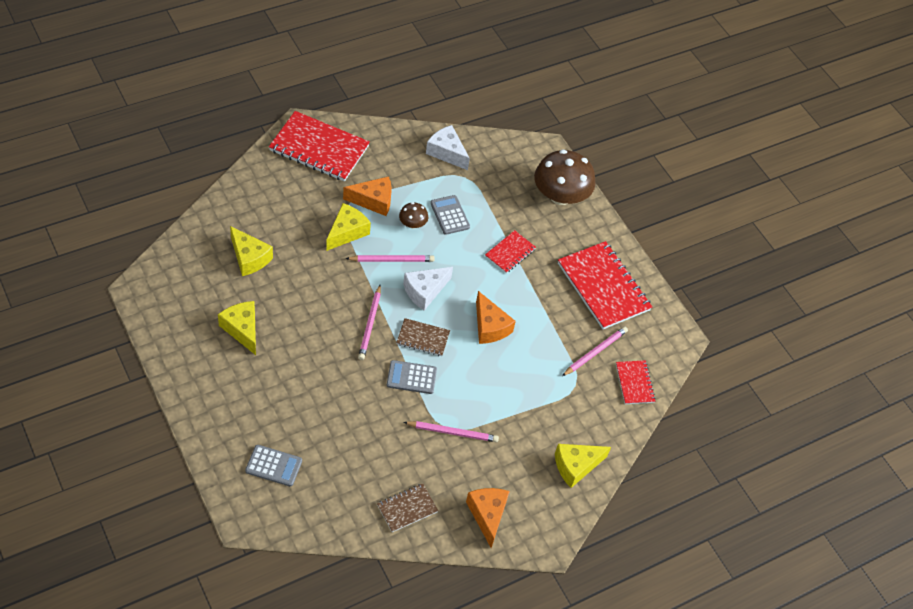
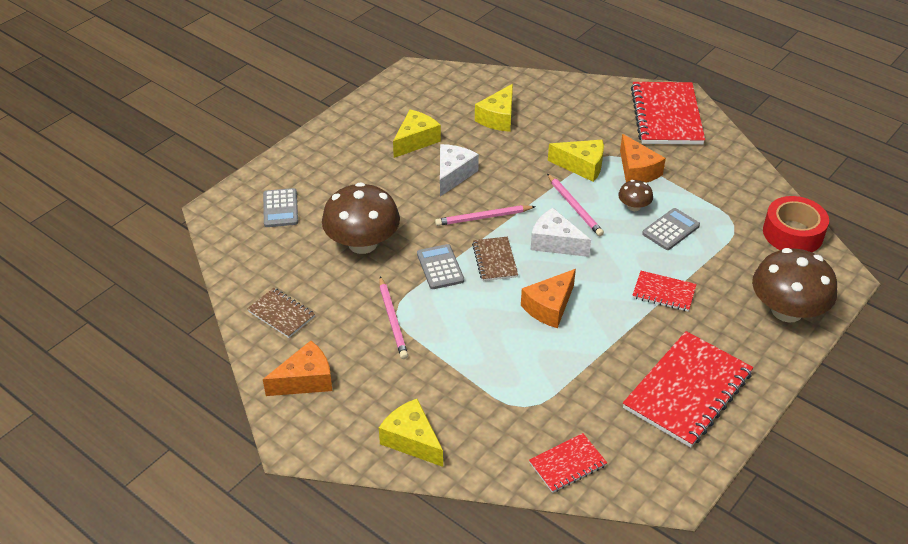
camera: 75 degrees right, 10 degrees down
(354, 420) = (362, 243): none -> brown mushroom
(446, 152) = (753, 201): white cheese -> white cheese (453, 175)
(491, 150) = (793, 233): none -> red tape
(595, 352) = (585, 411): pink pencil -> none

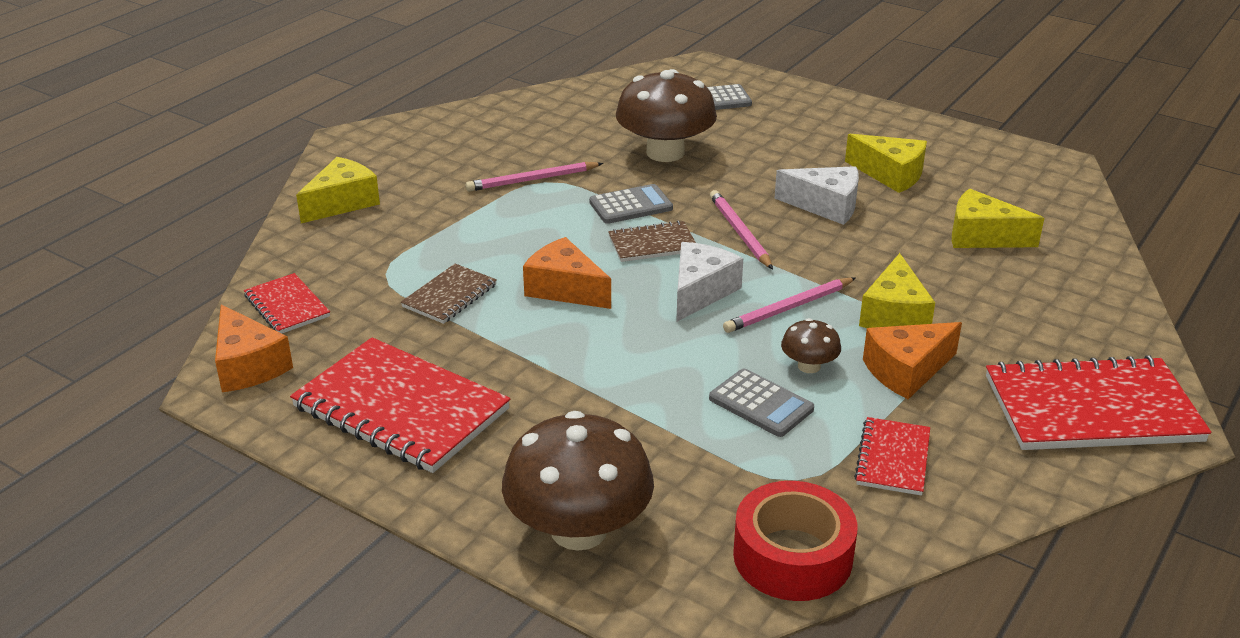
camera: 85 degrees right, 10 degrees down
(281, 314) = (537, 116): brown notebook -> brown notebook (450, 296)
(305, 380) = (436, 137): orange cheese -> orange cheese (248, 366)
(663, 292) = (607, 392): red notebook -> red notebook (893, 458)

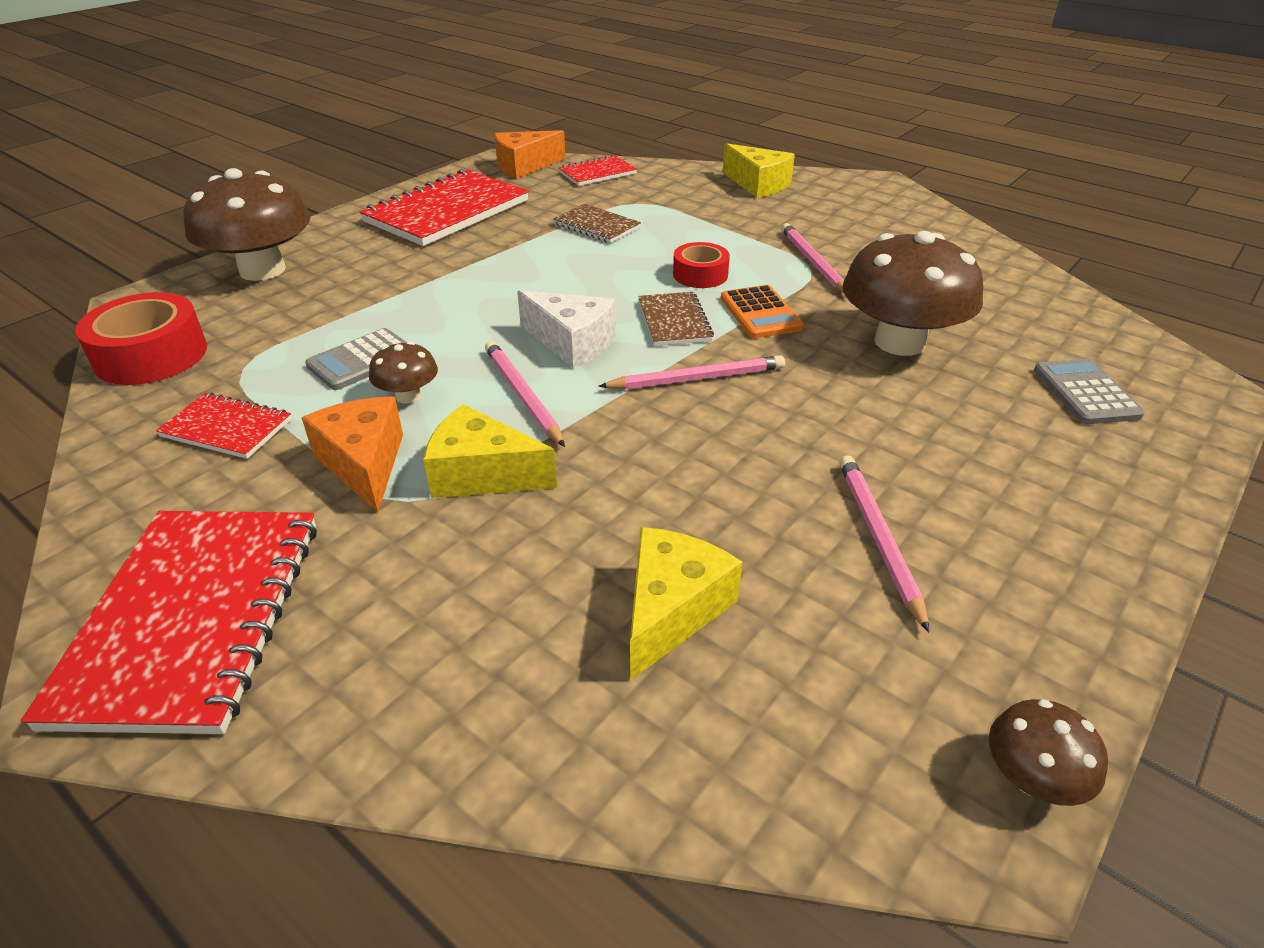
camera: 95 degrees right, 5 degrees up
(562, 233) = (700, 275): none -> red tape
(565, 289) = (595, 273): orange cheese -> none
(631, 205) = (760, 313): grey calculator -> orange calculator
(826, 206) = (767, 455): white cheese -> none
(890, 174) = (878, 539): yellow cheese -> pink pencil
(1027, 152) = (1032, 778): none -> brown mushroom

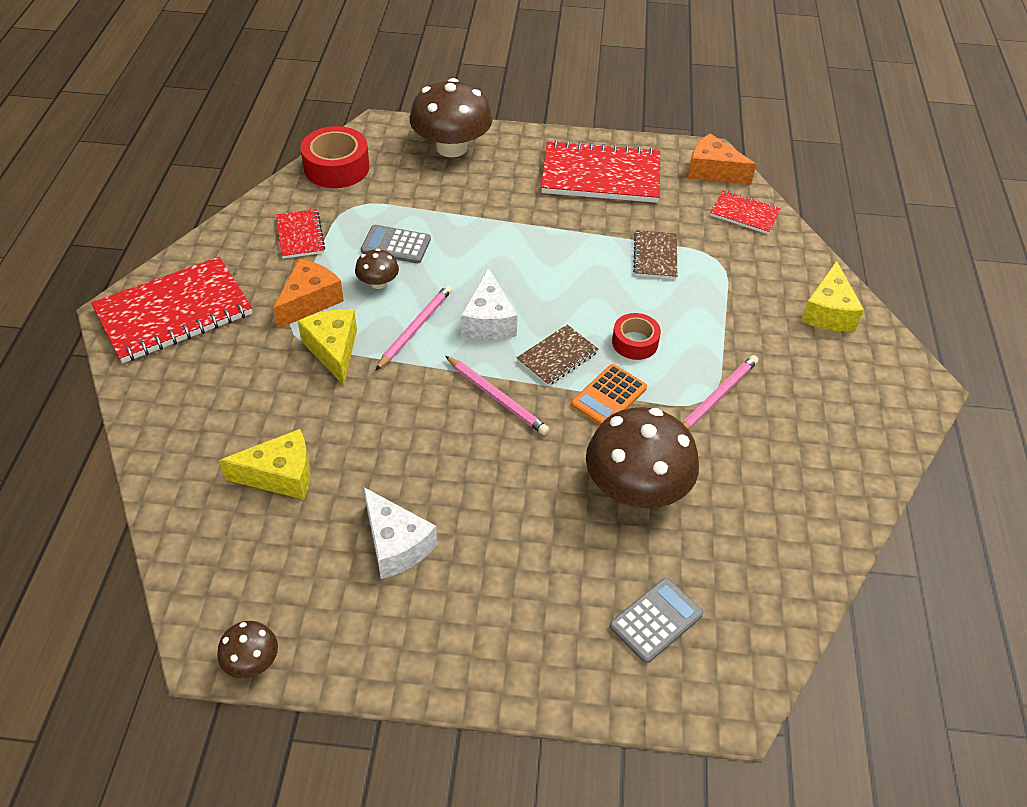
camera: 55 degrees right, 10 degrees up
(878, 539) = (396, 544): pink pencil -> white cheese

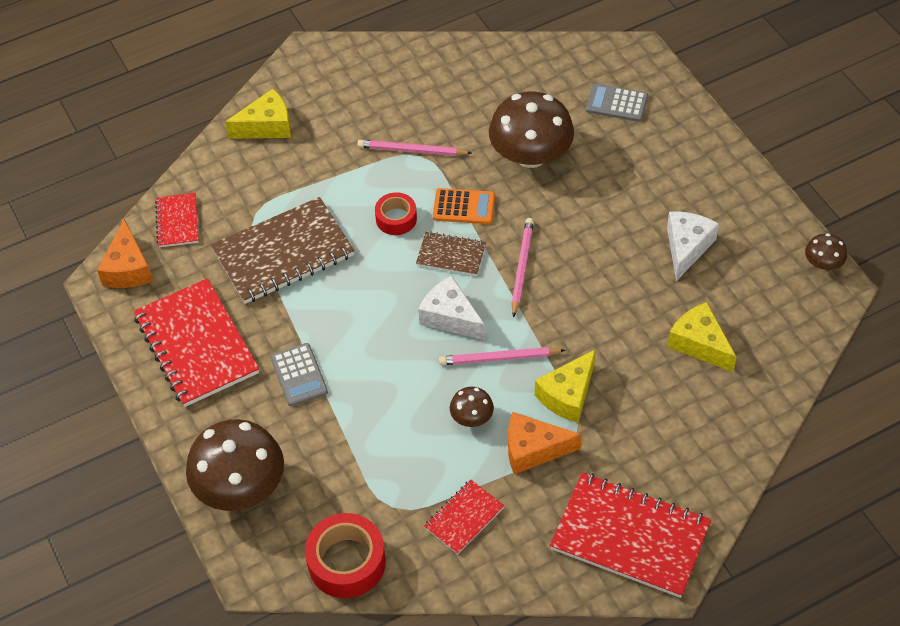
camera: 120 degrees left, 5 degrees up
(396, 245) = (416, 436): grey calculator -> grey calculator (299, 375)
(488, 321) = (450, 317): white cheese -> white cheese turned 105 degrees counterclockwise
(655, 256) = (283, 253): brown notebook -> brown notebook, size x1.95

